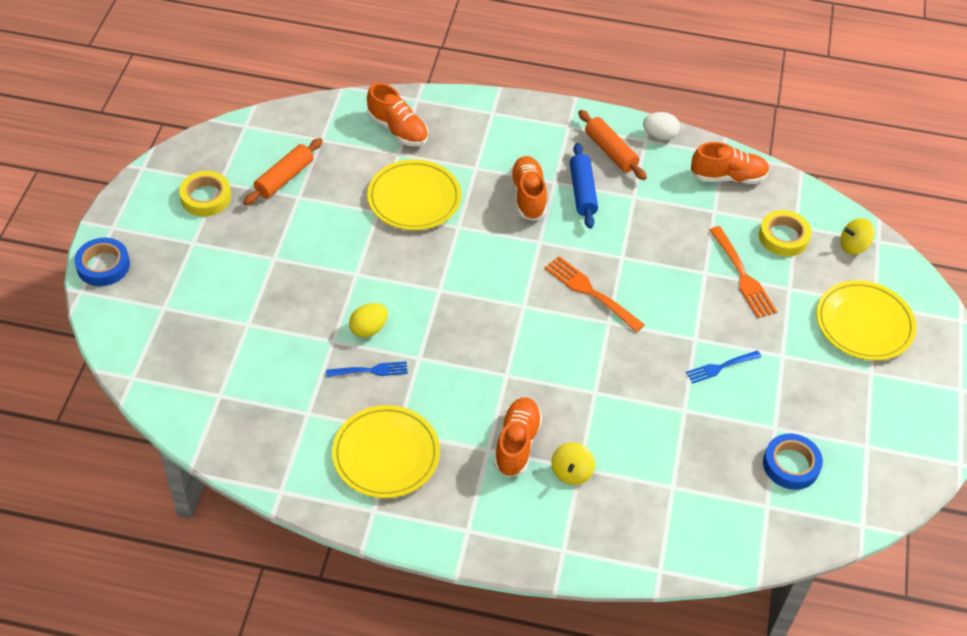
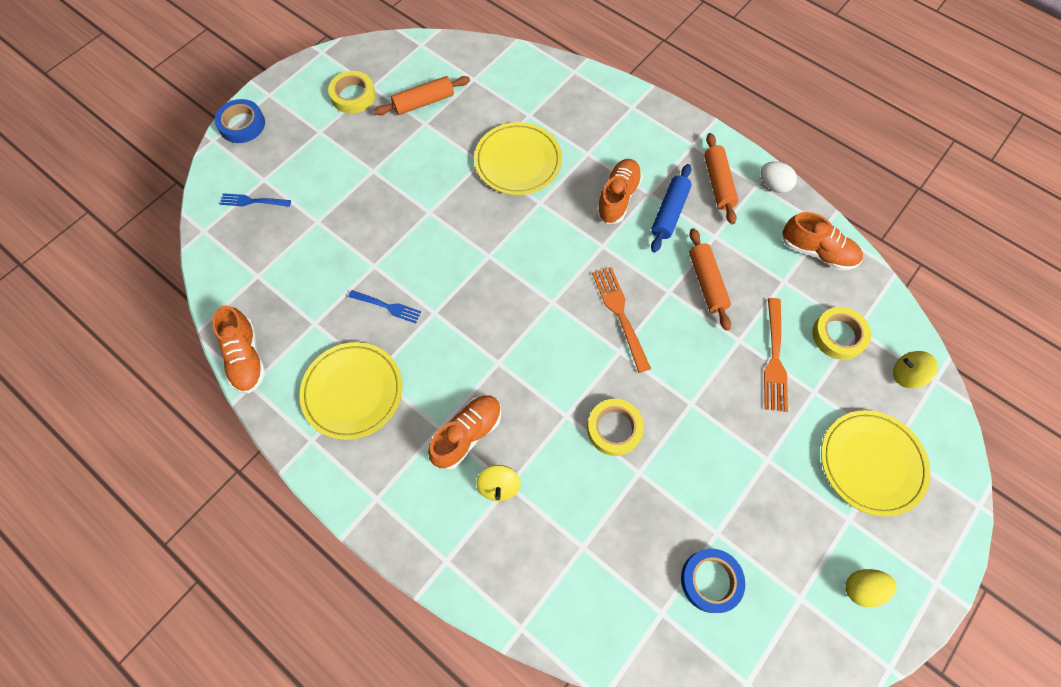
camera: 30 degrees right, 15 degrees up
(368, 329) = (409, 267): yellow egg -> yellow egg (862, 588)
(397, 129) = (541, 93): orange shoe -> orange shoe (246, 357)
(571, 472) = (499, 486): yellow spinning top -> yellow spinning top turned 45 degrees counterclockwise
(642, 385) = (614, 429): none -> yellow tape
(650, 237) = (706, 283): none -> orange rolling pin
(721, 367) = (700, 444): blue fork -> blue fork (253, 201)

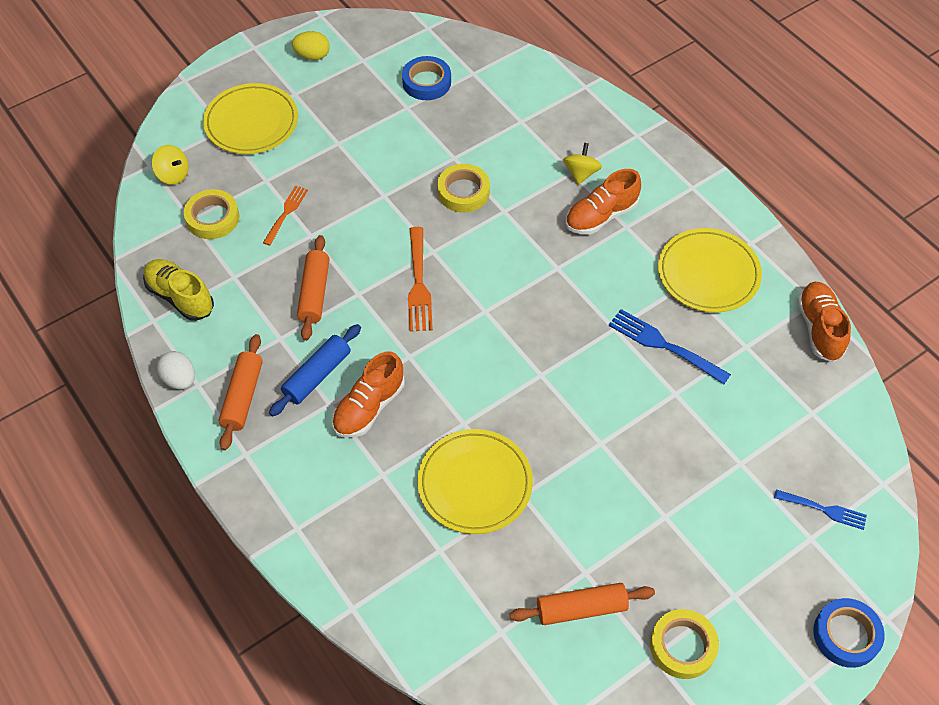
camera: 165 degrees left, 10 degrees down
(387, 306) = (665, 346): blue fork -> blue fork, size x1.55
(774, 358) = (286, 213): orange fork -> orange fork, size x0.65
(817, 252) = (180, 297): orange shoe -> yellow shoe

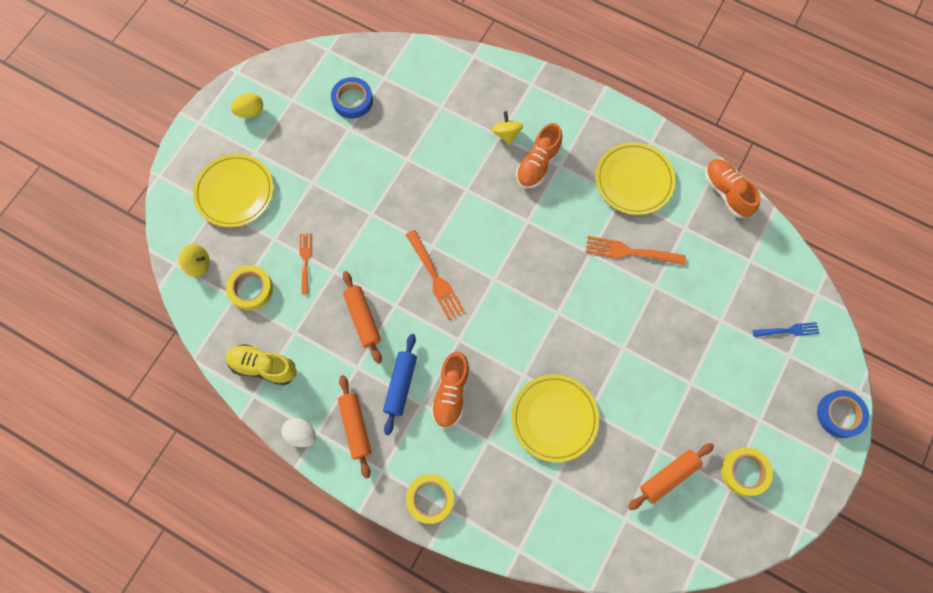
camera: 25 degrees left, 15 degrees up
(463, 192) = (429, 186): yellow tape -> yellow tape (430, 499)
(665, 346) = (631, 251): blue fork -> orange fork

